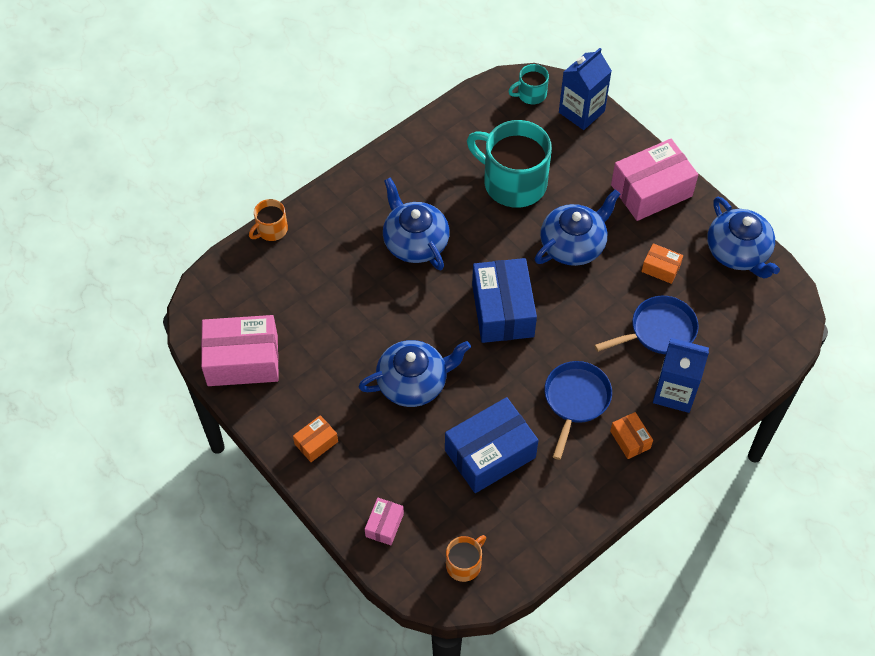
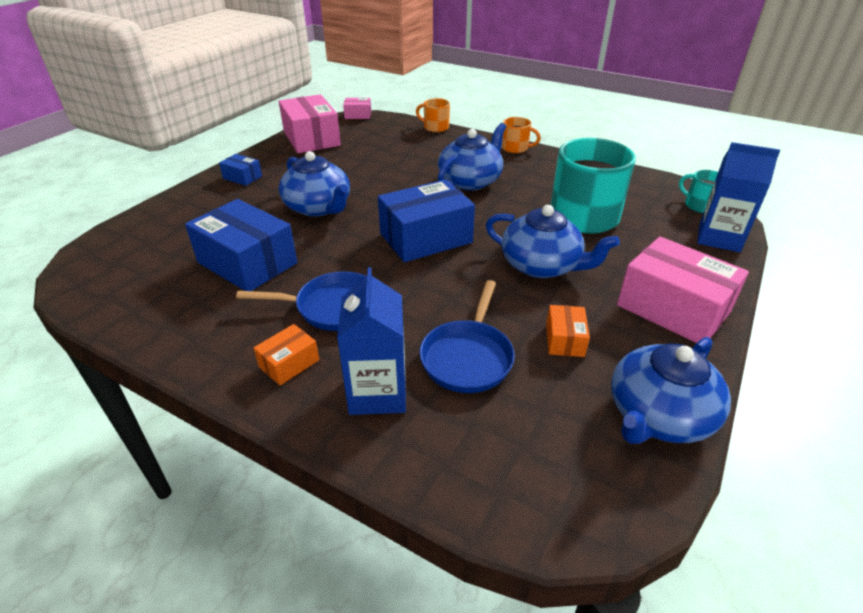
camera: 70 degrees right, 20 degrees down
(316, 443) = (242, 177): orange box -> blue box
(384, 525) = (159, 221): pink box -> pink box (358, 115)
(464, 564) = (111, 272): orange mug -> orange mug (515, 148)
(659, 330) = (468, 357): blue pan -> blue pan turned 60 degrees clockwise

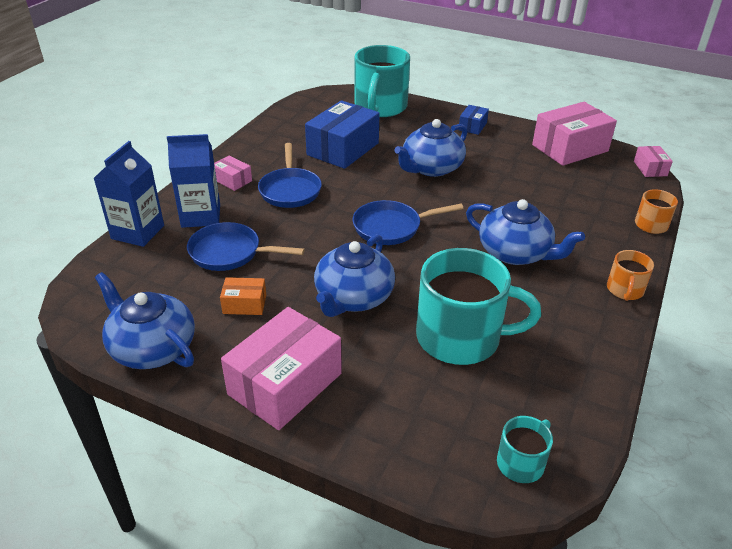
camera: 85 degrees right, 0 degrees up
(152, 230) = (380, 107): none -> turquoise mug
(289, 363) = (232, 180): orange box -> pink box
(426, 238) = (391, 227): blue box -> blue pan
(719, 238) = (433, 462): blue carton -> blue carton (138, 232)

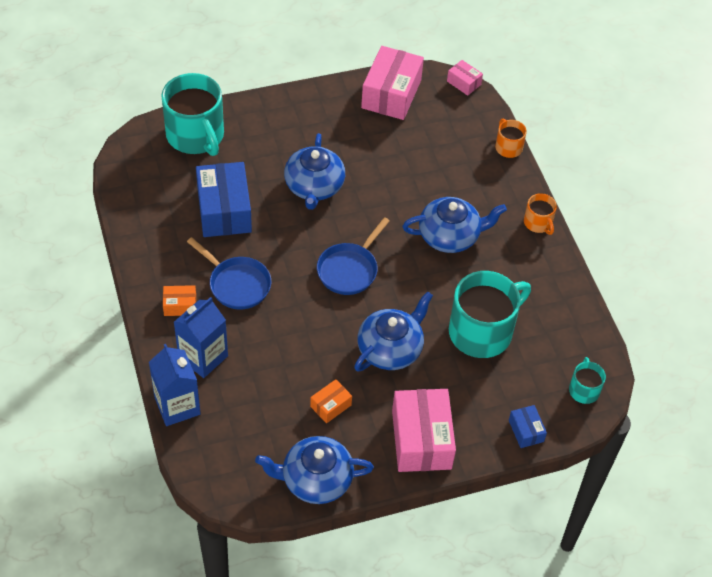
camera: 45 degrees left, 15 degrees up
(230, 253) = (268, 373): blue pan -> none
(232, 180) = (180, 305): pink box -> orange box
(353, 297) = (390, 349): blue teapot -> blue teapot turned 120 degrees counterclockwise
(472, 126) = (296, 113): blue box -> blue box (526, 431)

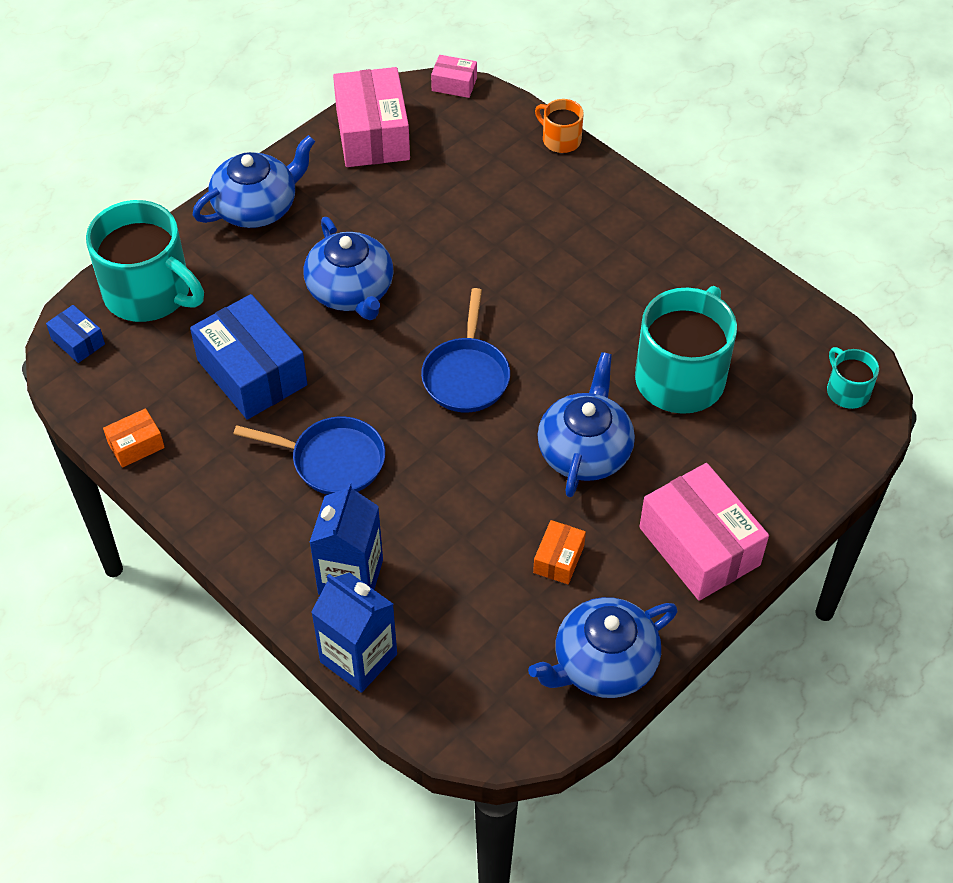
camera: 25 degrees left, 0 degrees up
(180, 305) = (274, 524): orange box -> orange box (136, 445)
(450, 236) = (563, 277): blue teapot -> blue teapot (257, 207)
(526, 431) = (815, 473): blue box -> blue box (78, 341)
(538, 223) = (658, 215): orange mug -> none

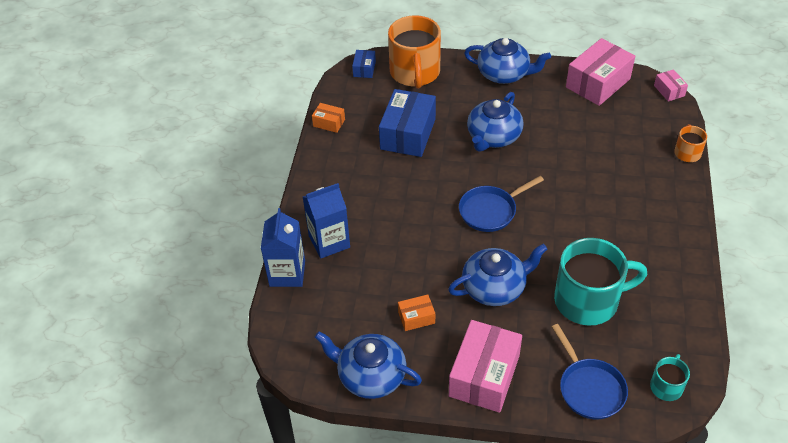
camera: 55 degrees right, 5 degrees down
(149, 293) = (415, 73): turquoise mug -> orange mug
(332, 460) = (388, 193): blue pan -> blue pan (589, 388)

